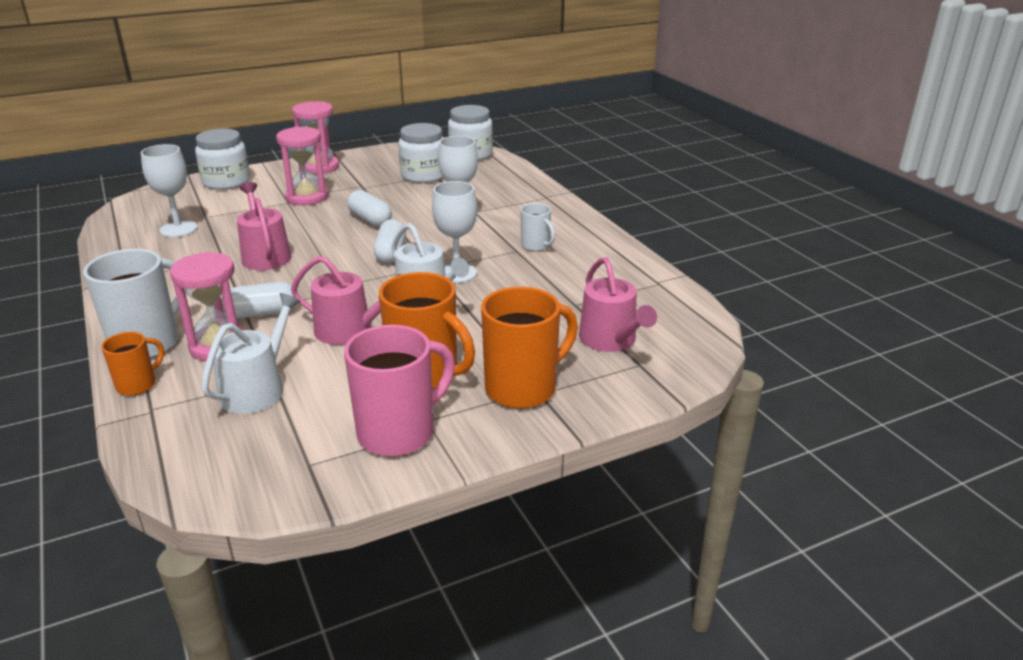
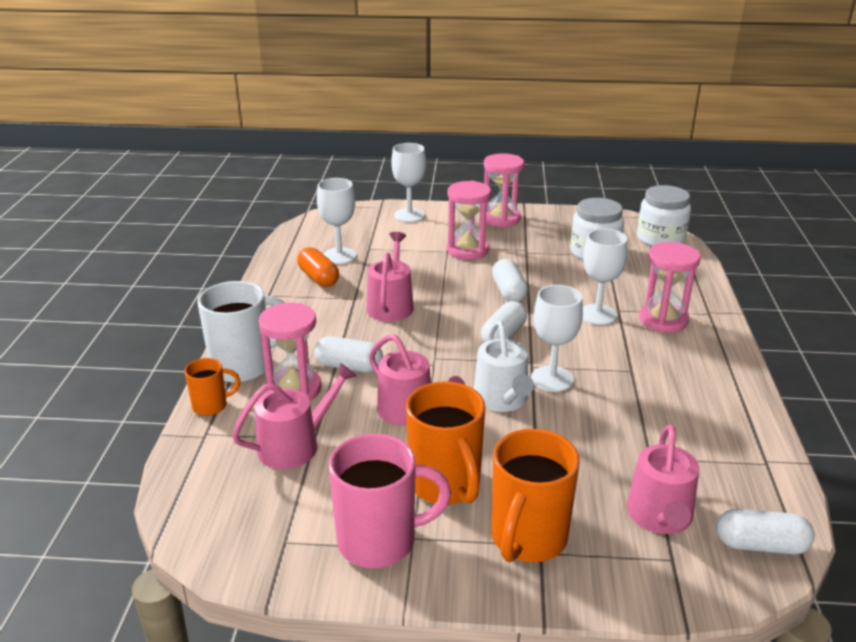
camera: 30 degrees right, 0 degrees up
(170, 251) = (318, 278): none -> orange capsule
(226, 182) = (409, 215): white jar -> white goblet
(257, 389) = (295, 445): white watering can -> pink watering can
(515, 210) = (663, 320): none -> pink hourglass
(523, 388) = (527, 539): orange mug -> orange mug turned 120 degrees clockwise
(536, 246) = (656, 371): white mug -> none
(692, 335) = (760, 545): none -> white capsule

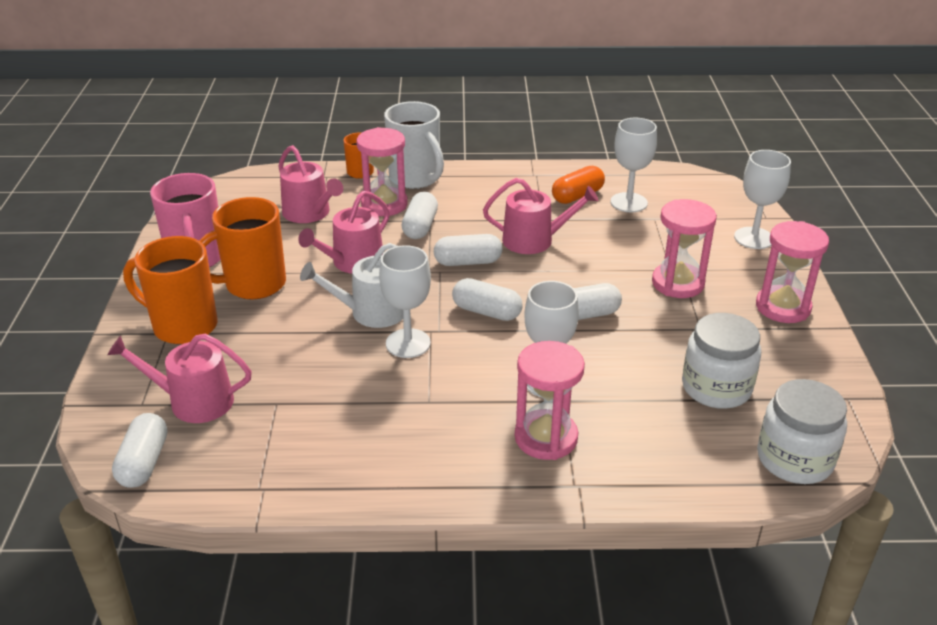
camera: 85 degrees right, 5 degrees up
(421, 341) = (468, 262): none -> white capsule

